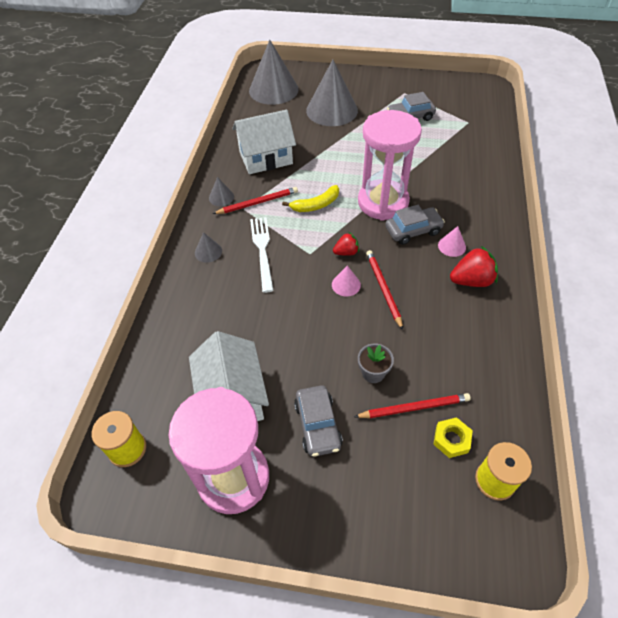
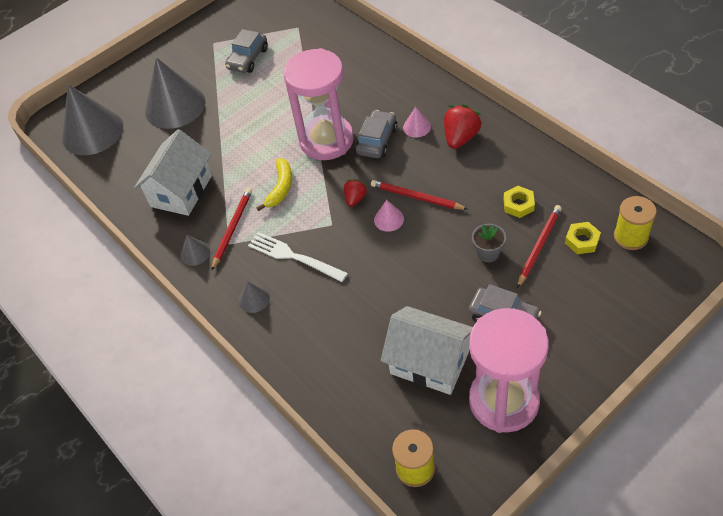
camera: 45 degrees left, 0 degrees up
(443, 364) = (518, 204): none -> yellow nut

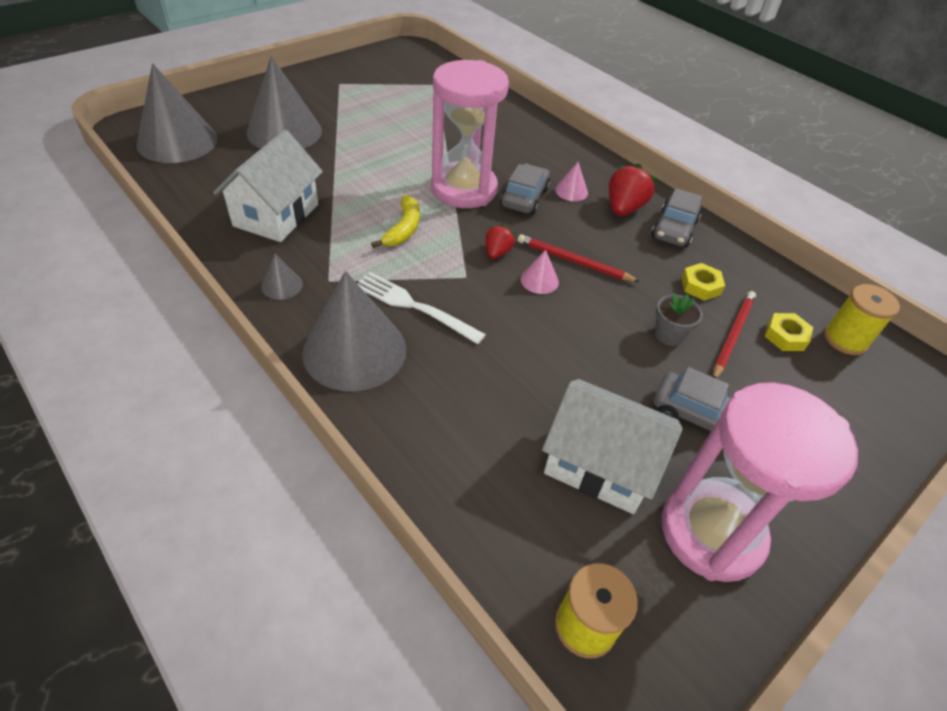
camera: 10 degrees left, 5 degrees down
(232, 228) = (336, 264): red pencil -> none
(248, 59) = (377, 102): grey car -> grey car (674, 229)
(254, 299) = (354, 350): grey cone -> grey cone, size x2.35

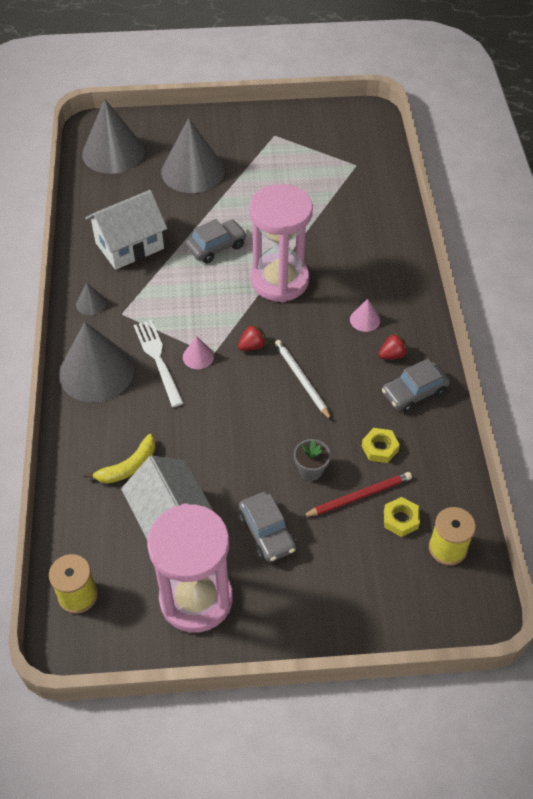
camera: 40 degrees right, 5 degrees up
(404, 228) = (204, 295): yellow banana -> yellow banana (128, 466)
(524, 197) = (320, 309): grey car -> grey car (216, 247)
(539, 280) = (261, 382): pink cone -> pink cone (198, 356)
(573, 261) = (302, 380): red pencil -> white pencil
(624, 208) = (392, 355): red strawberry -> red strawberry, size x0.60

